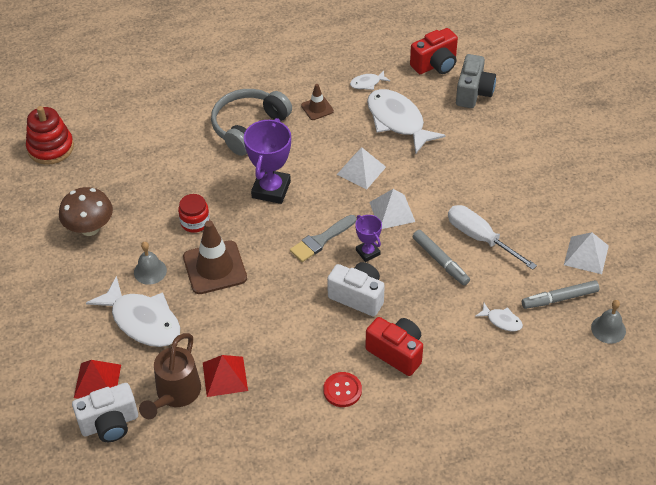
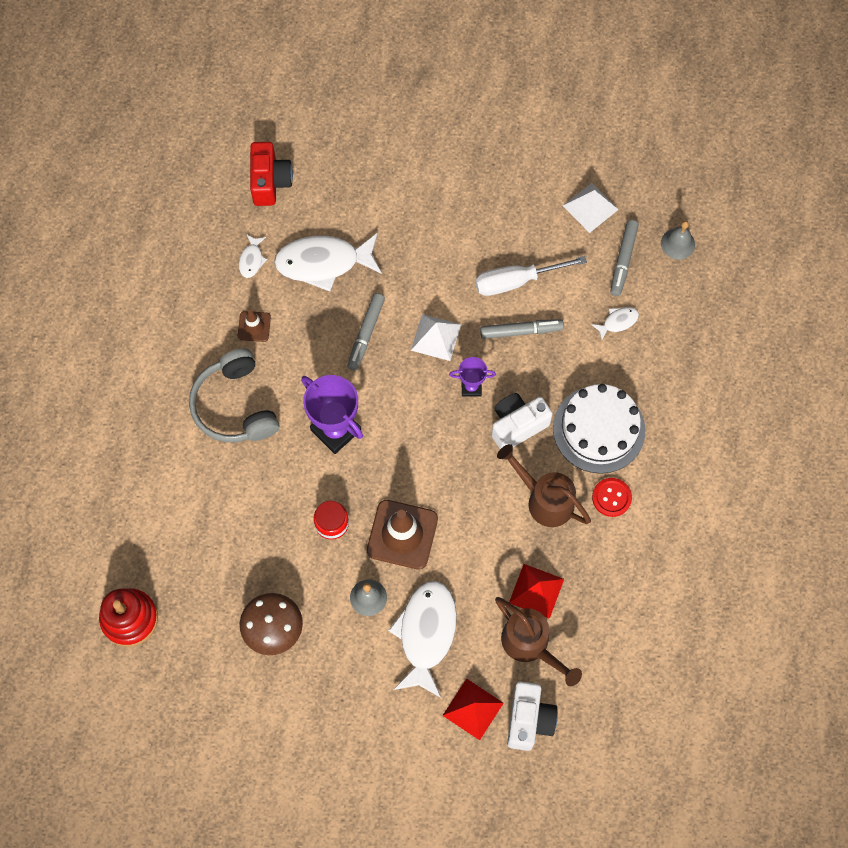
camera: 60 degrees left, 20 degrees up
(142, 321) = (426, 634): white fish -> white fish turned 60 degrees counterclockwise
(307, 345) = (545, 500): none -> brown watering can
(321, 240) = (430, 420): grey brush -> none
(361, 170) = (366, 334): white pyramid -> grey marker
(396, 353) = (599, 429): red camera -> white cake
(473, 93) = (333, 172): grey camera -> none

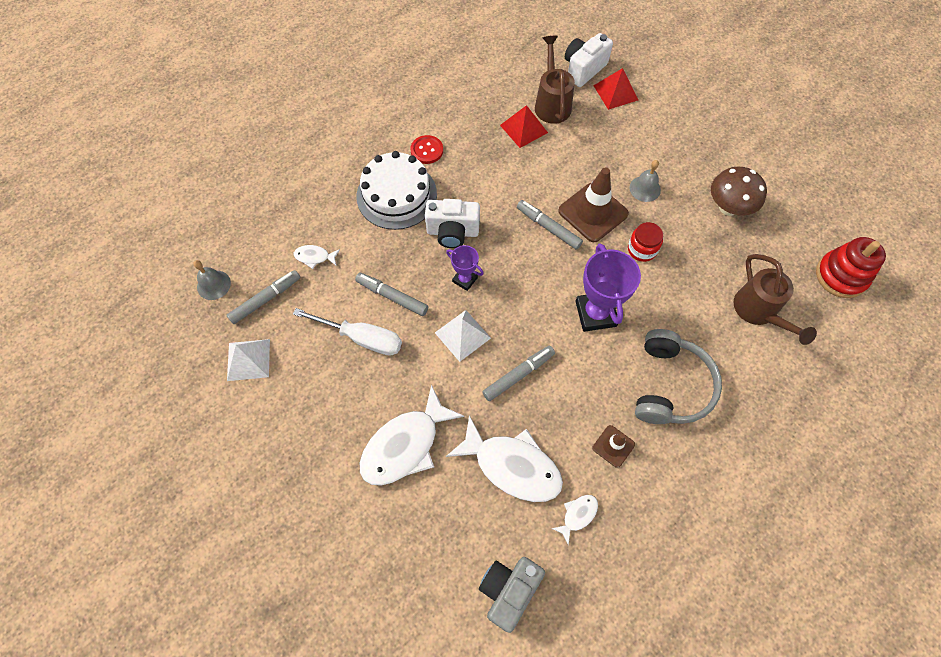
camera: 145 degrees left, 5 degrees down
(270, 182) = (508, 591): red camera -> grey camera
(426, 634) = (618, 146): white fish -> white fish (405, 445)
(433, 489) = (548, 227): none -> grey marker
(545, 500) = (473, 175): brown watering can -> brown watering can (758, 312)

